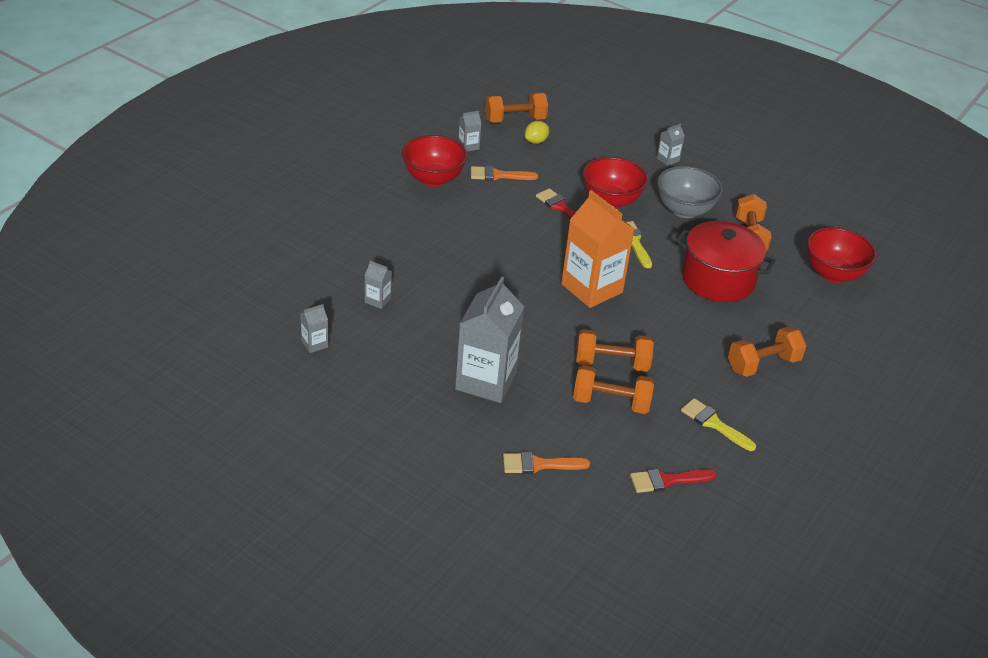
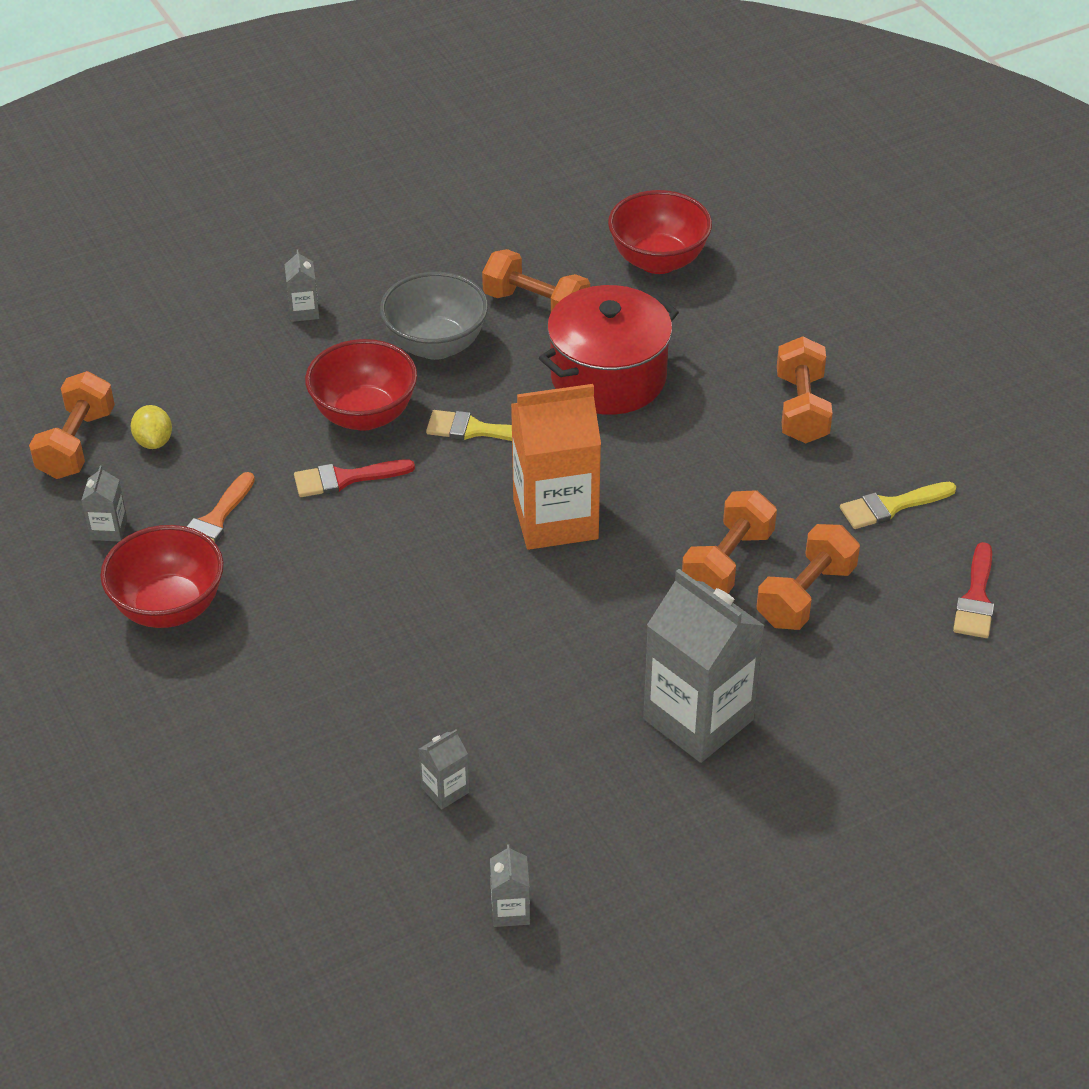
camera: 60 degrees left, 5 degrees up
(539, 464) = (894, 722): orange brush -> none

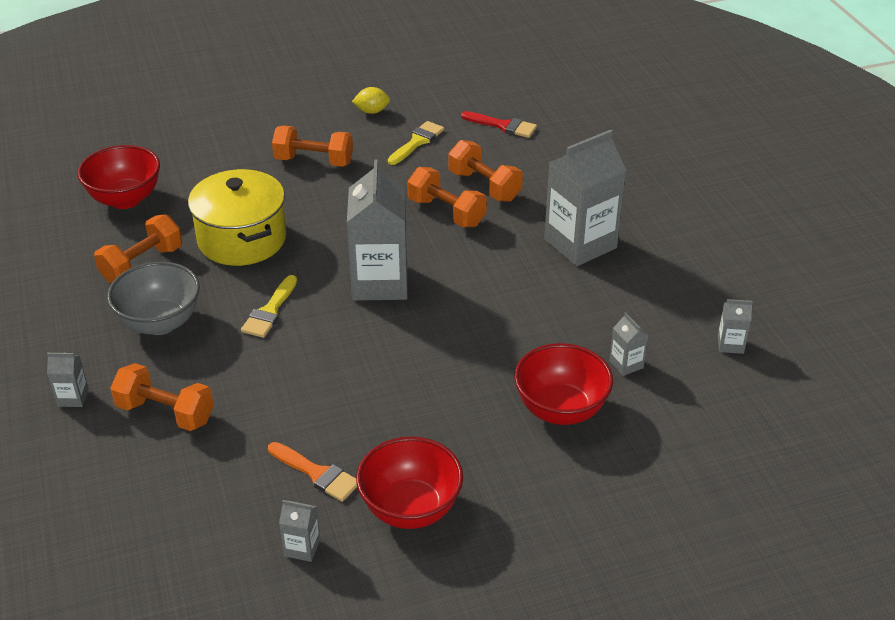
camera: 80 degrees left, 5 degrees down
(77, 444) = (177, 569): orange dumbbell -> orange dumbbell (165, 413)
(154, 441) = (198, 510): yellow lemon -> yellow lemon (372, 111)
(345, 478) = (295, 389): red brush -> none
(364, 415) = (225, 371): red bowl -> red bowl (560, 409)
(555, 519) = (380, 282): orange carton -> grey carton
(608, 377) = (242, 239): red pot -> yellow pot
(891, 506) = (417, 142): yellow brush -> yellow brush turned 135 degrees counterclockwise

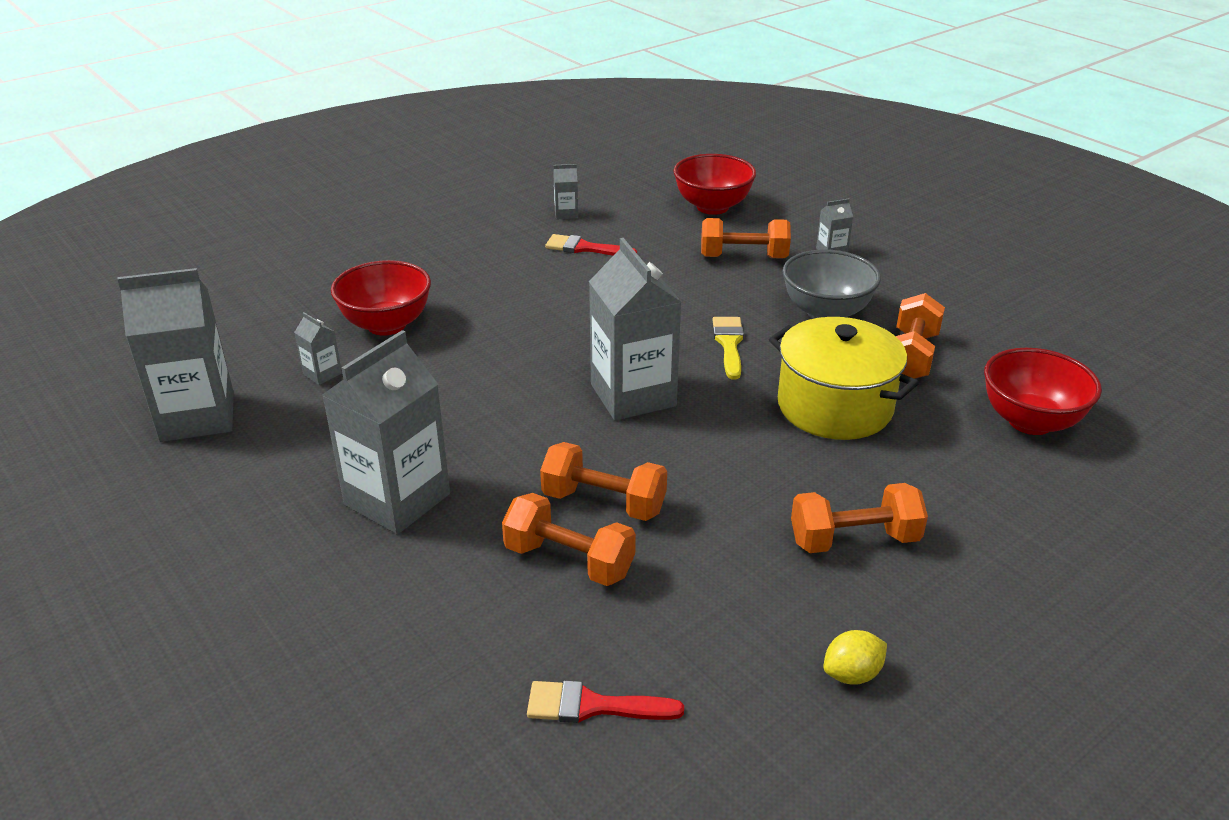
camera: 160 degrees right, 5 degrees down
(317, 474) = (584, 248): orange brush -> red brush
(410, 509) = (496, 244): red bowl -> red bowl (712, 207)
(417, 142) = (724, 622): yellow brush -> none
(730, 344) = (197, 417): grey carton -> grey carton, size x2.34

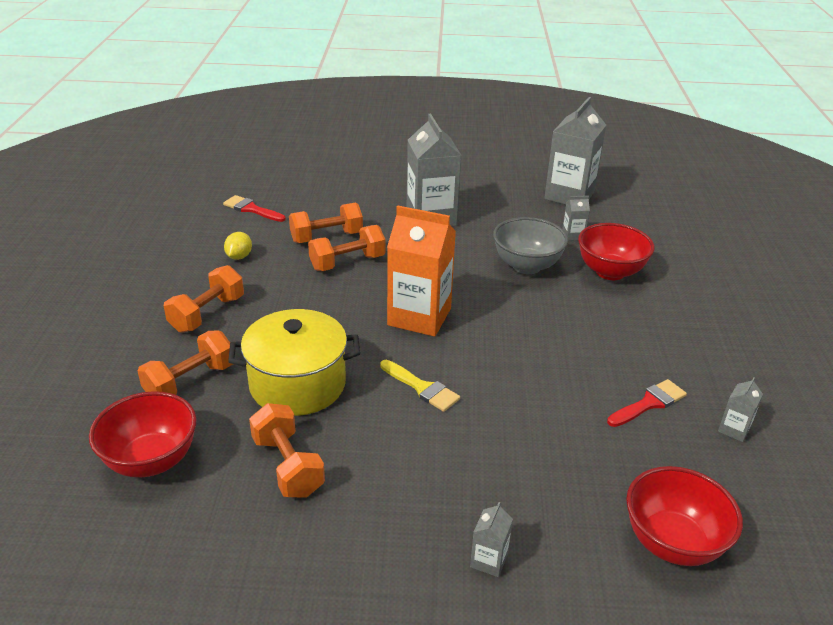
camera: 130 degrees right, 0 degrees up
(593, 706) = (251, 209): red brush -> red brush turned 105 degrees counterclockwise
(633, 395) = (419, 317): grey carton -> orange carton
(743, 257) = (540, 487): orange dumbbell -> orange dumbbell (190, 382)
(826, 313) = (397, 468): grey bowl -> grey bowl (526, 266)
(852, 674) = (160, 264): yellow lemon -> yellow lemon (239, 257)

